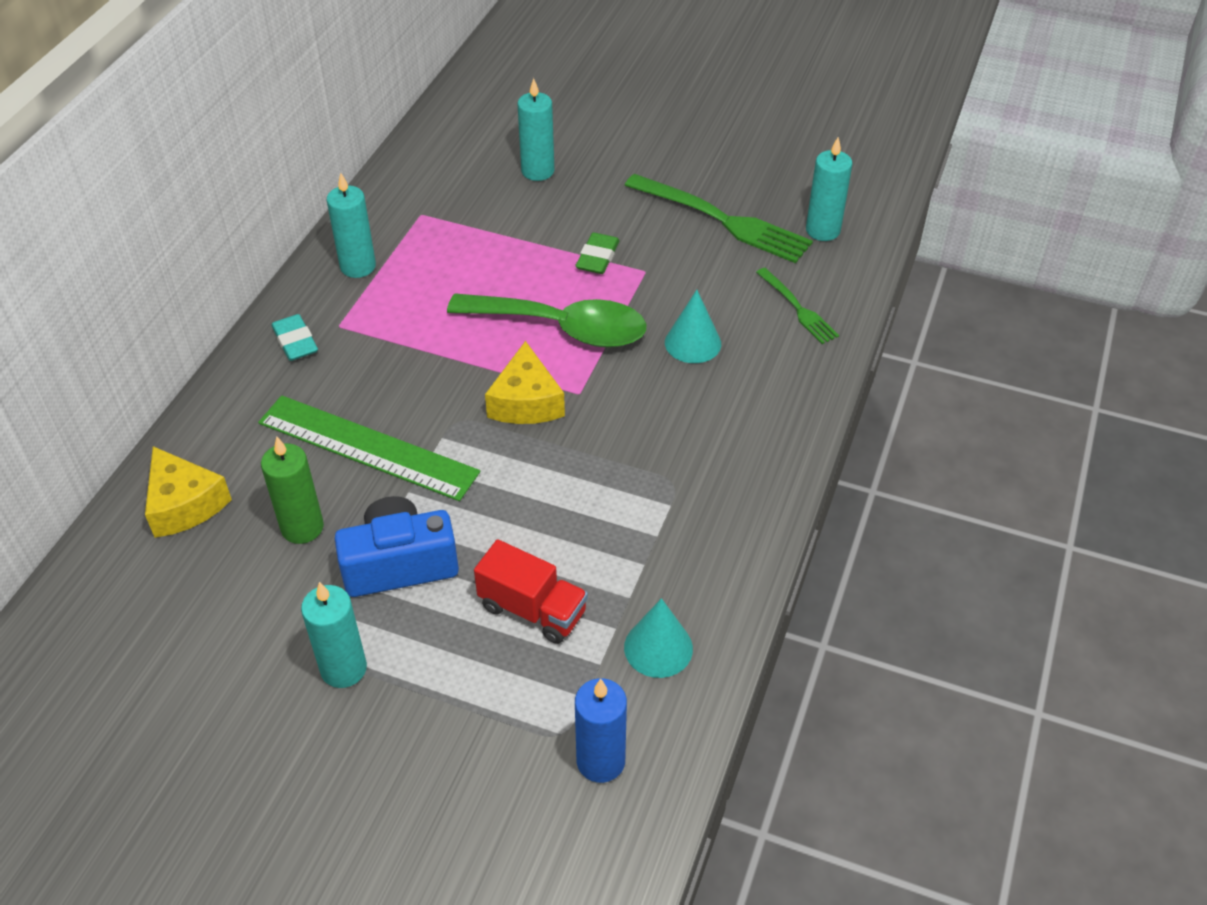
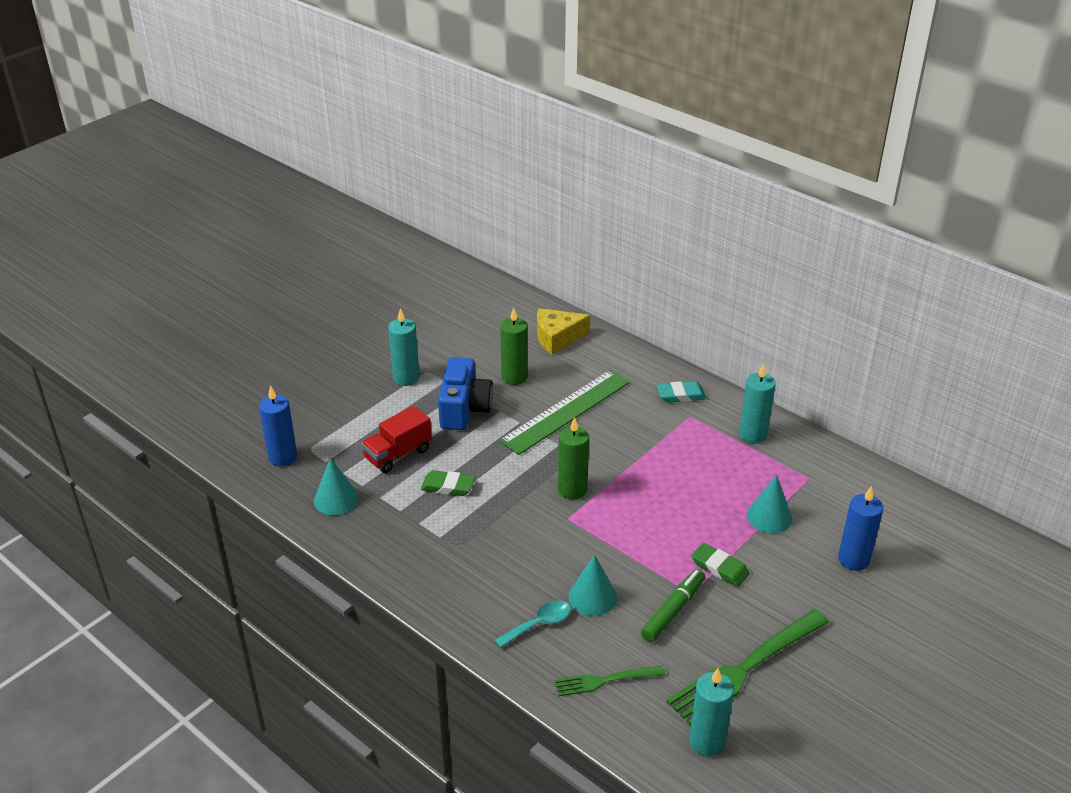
camera: 110 degrees right, 10 degrees down
(499, 234) = (769, 516): none -> turquoise cone
(526, 401) = (572, 490): yellow cheese -> green candle
(537, 171) = (853, 560): turquoise candle -> blue candle
(562, 328) = (641, 526): green spoon -> none
(575, 528) = (448, 486): none -> green eraser
(677, 280) = (673, 610): none -> green marker
(756, 375) = (539, 624): none -> turquoise spoon

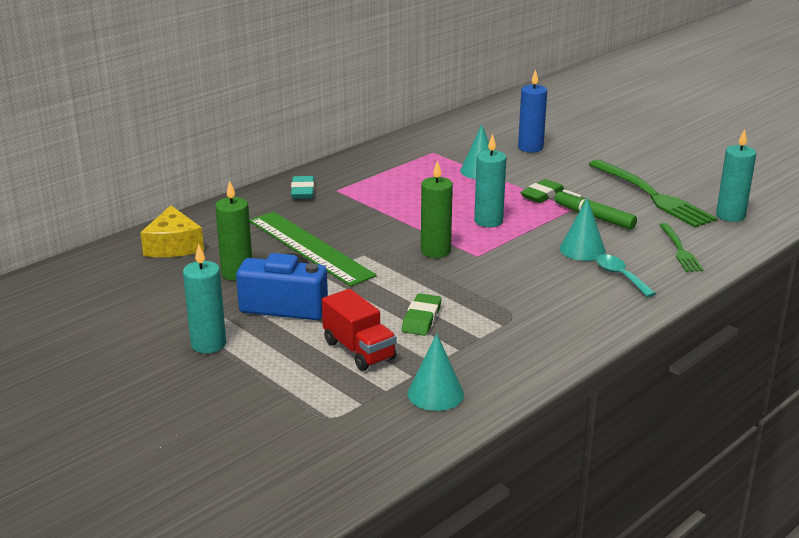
camera: 85 degrees left, 10 degrees down
(283, 457) = (346, 439): blue candle -> none
(753, 435) = (371, 167): turquoise candle -> turquoise candle (488, 221)

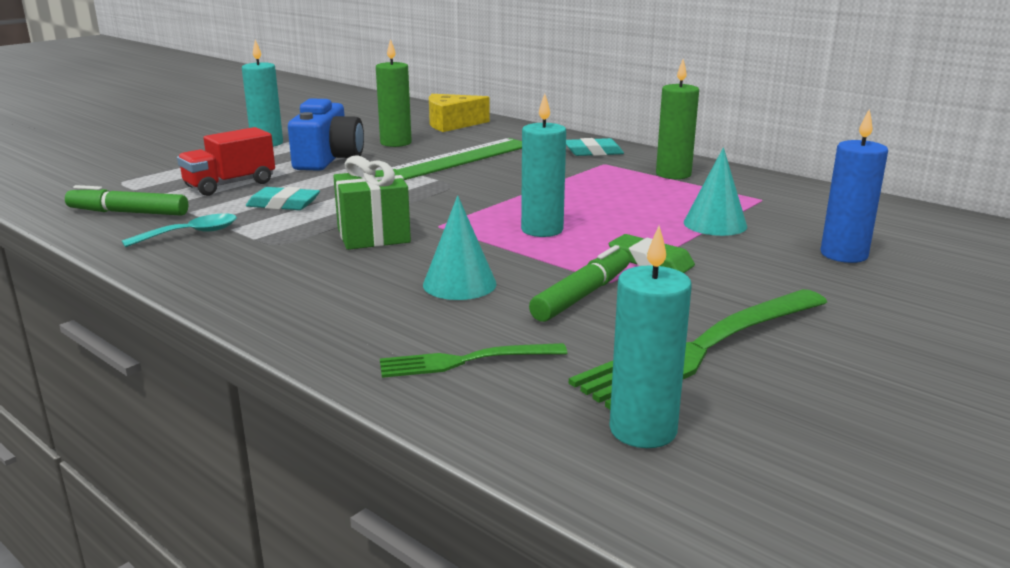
camera: 85 degrees right, 5 degrees down
(421, 318) = (283, 204): green eraser -> turquoise eraser
(435, 251) = (448, 206): green candle -> green candle (673, 174)
(435, 394) = (128, 212): turquoise cone -> green marker
(498, 278) = (373, 235): none -> green gift
(620, 276) = (370, 307): turquoise spoon -> turquoise spoon (191, 234)

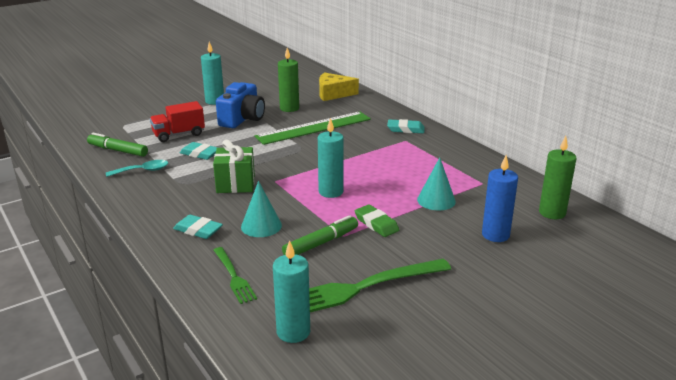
camera: 15 degrees right, 5 degrees up
(348, 302) = (198, 230): none -> turquoise eraser
(465, 361) = (234, 277): green fork -> green fork turned 120 degrees counterclockwise
(673, 174) = (442, 155): green candle -> green candle (552, 213)

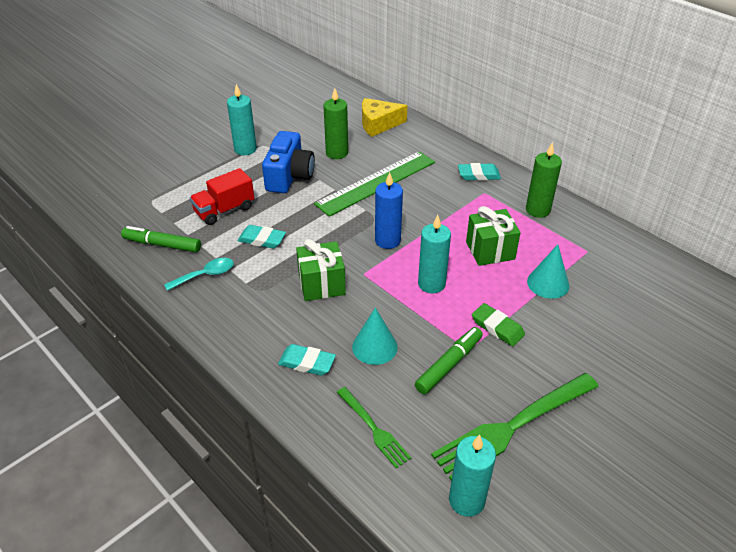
camera: 10 degrees left, 15 degrees up
(393, 176) = (490, 250): none -> green gift
(495, 235) = (625, 328): blue candle -> blue candle (387, 240)
(552, 213) = (671, 287): green candle -> green candle (538, 210)

